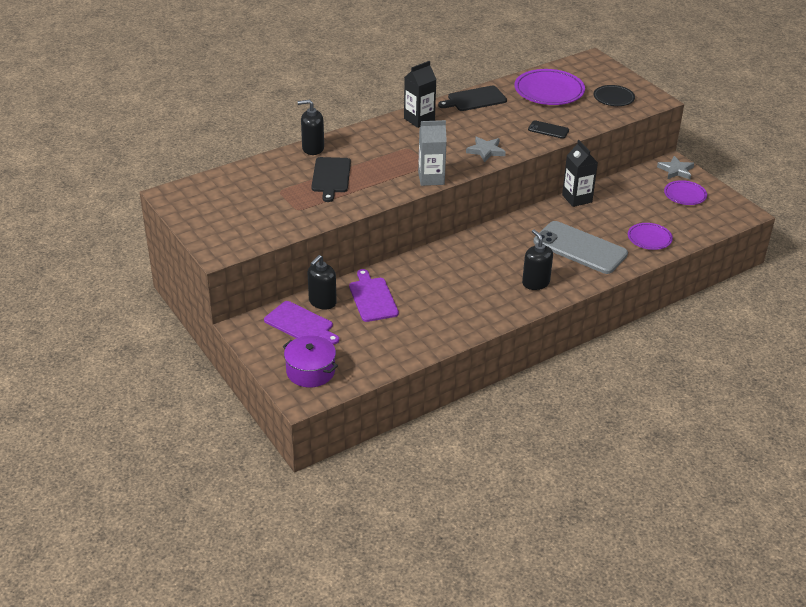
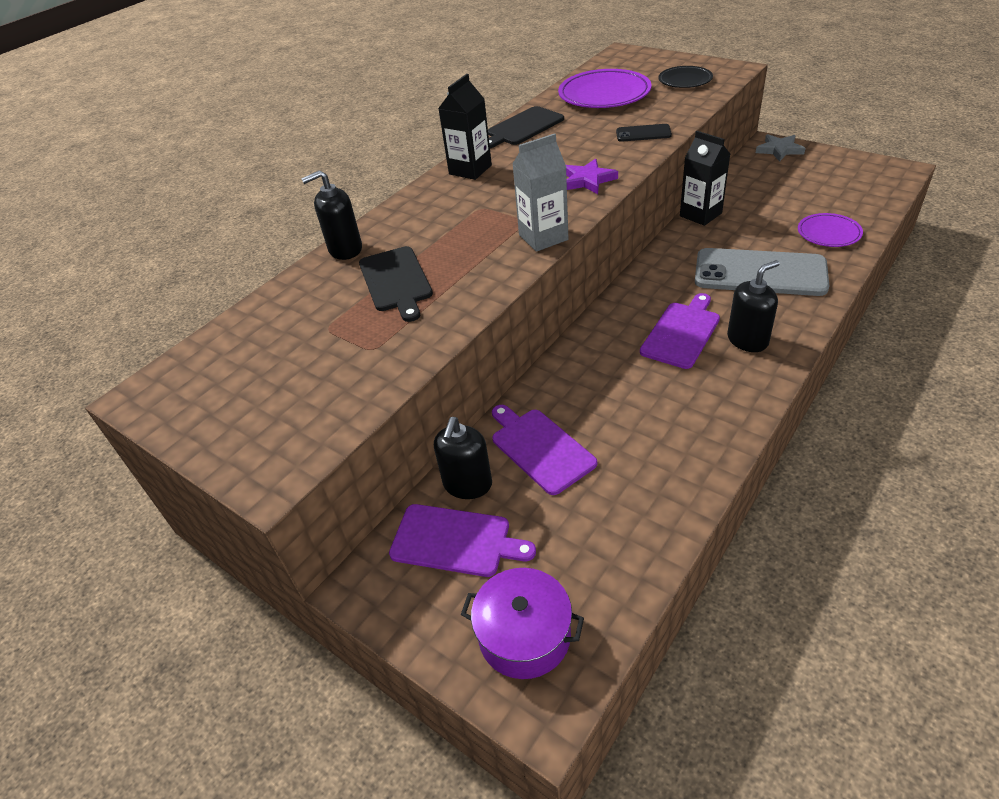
camera: 15 degrees left, 5 degrees up
(486, 151) = (587, 180): grey star -> purple star
(500, 266) = (681, 332): none -> purple cutting board
(535, 283) = (747, 340): black soap dispenser -> black soap dispenser turned 105 degrees clockwise
(685, 195) = (816, 172): purple plate -> none

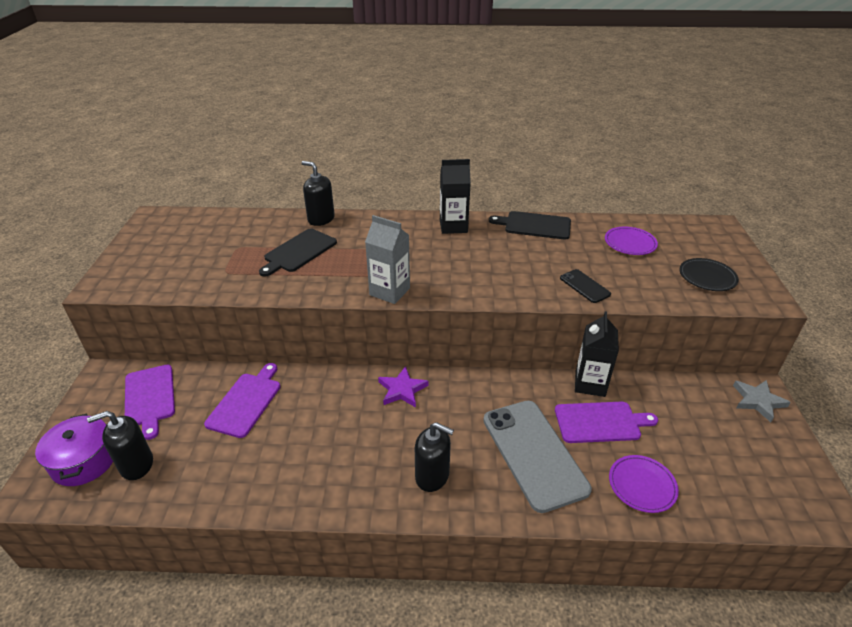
camera: 50 degrees right, 5 degrees down
(467, 484) = (198, 382): black soap dispenser -> black soap dispenser (136, 465)
(587, 180) = (484, 283): purple star -> purple star (402, 390)
(604, 94) = (630, 243): purple plate -> purple plate, size x0.58
(681, 332) = (415, 430): purple cutting board -> purple cutting board (600, 422)

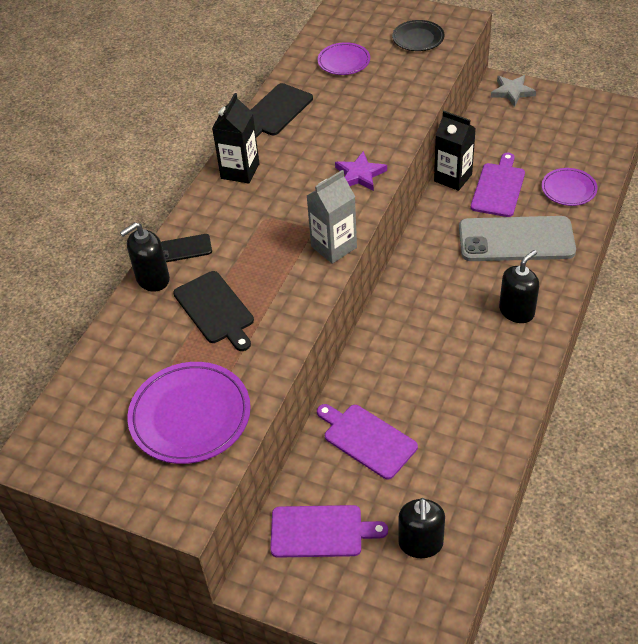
camera: 65 degrees left, 10 degrees up
(84, 461) = (396, 595): purple pot -> none
(191, 267) = (190, 416): none -> purple plate
(402, 390) = (404, 308): purple star -> purple star (360, 174)
(584, 286) = (393, 113): black phone -> black phone (183, 249)

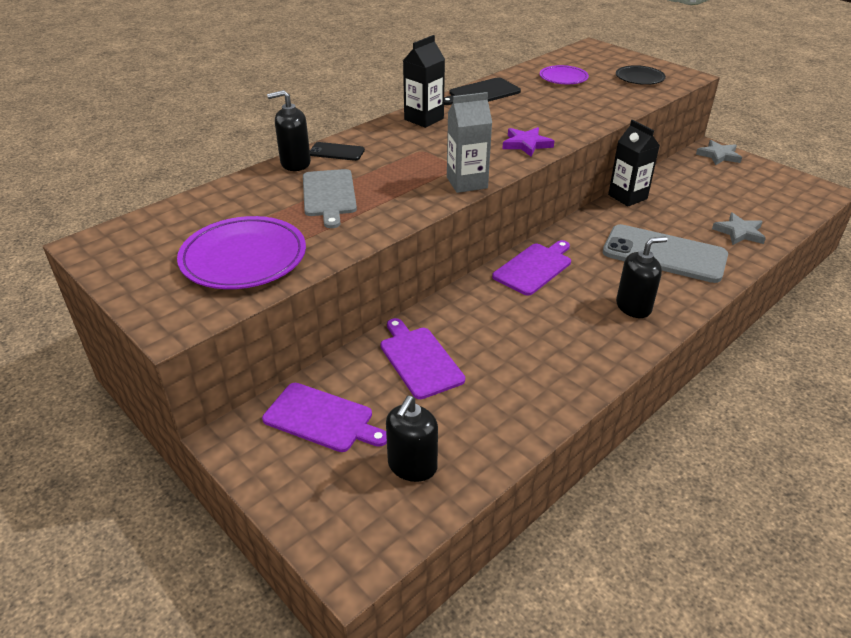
camera: 20 degrees right, 10 degrees down
(215, 310) = (329, 195): black cutting board -> grey cutting board
(498, 188) = (668, 214): purple cutting board -> purple cutting board (534, 267)
(568, 189) = (739, 232): purple plate -> grey star

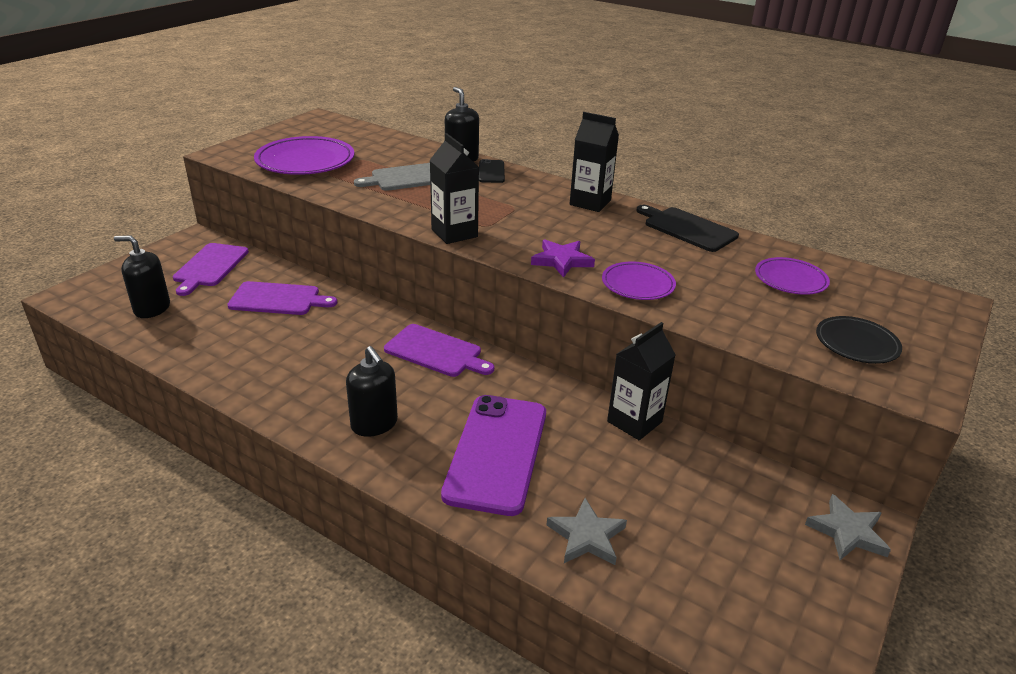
camera: 75 degrees right, 5 degrees down
(419, 360) = (278, 299): purple cutting board -> purple cutting board turned 45 degrees clockwise
(467, 183) = (454, 233): grey carton -> black carton
(566, 123) = (638, 284): none -> purple plate
(664, 254) = (496, 453): grey phone -> purple phone

